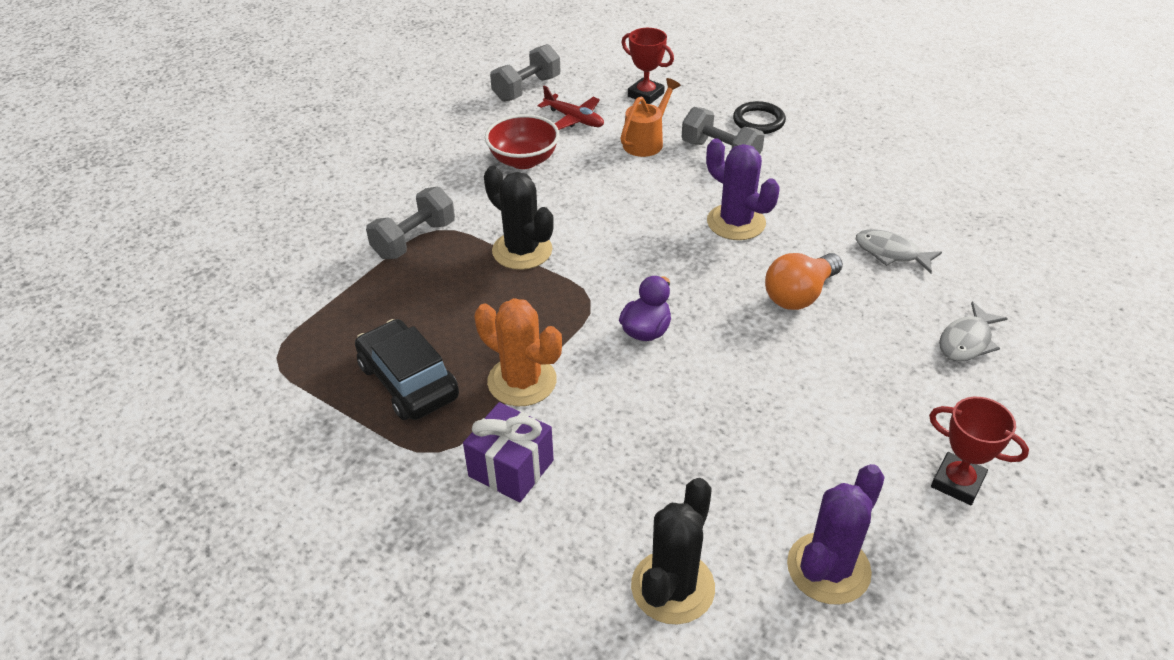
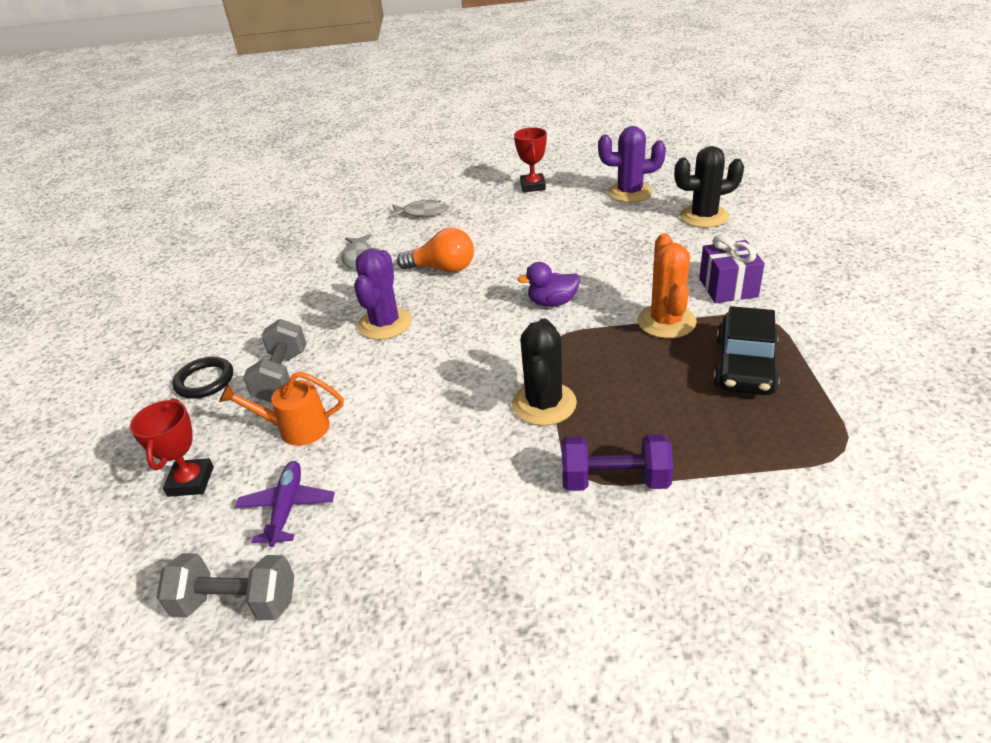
camera: 125 degrees left, 5 degrees down
(414, 240) = (614, 480): grey dumbbell -> purple dumbbell
(524, 160) = (406, 494): red bowl -> none
(574, 119) = (287, 508): red plane -> purple plane

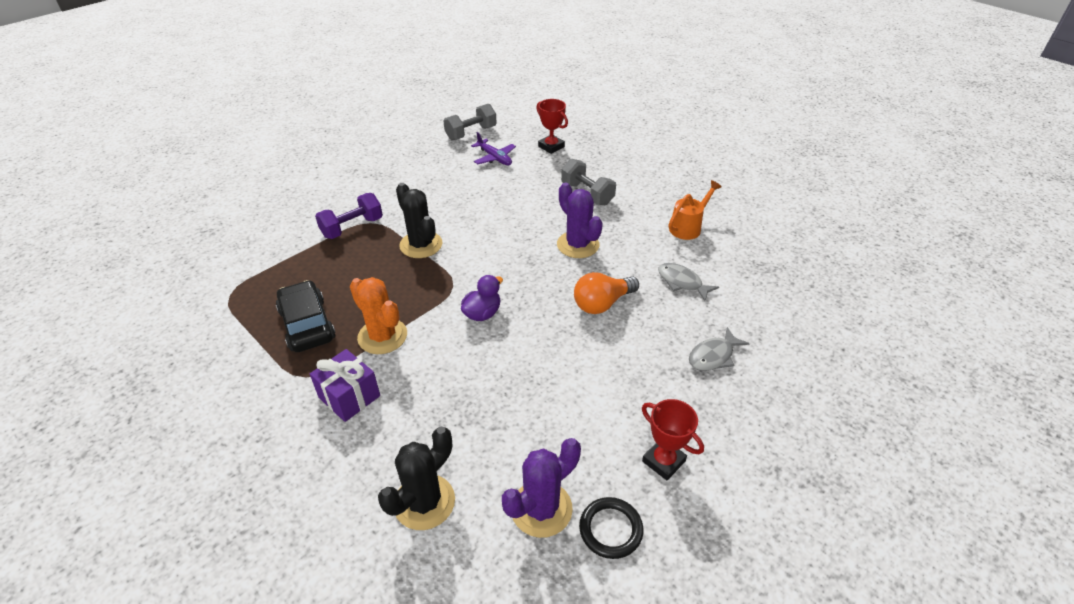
camera: 135 degrees right, 5 degrees up
(204, 381) = (624, 174): black ring -> black ring (610, 529)
(296, 428) = (538, 179): orange watering can -> orange watering can (688, 227)

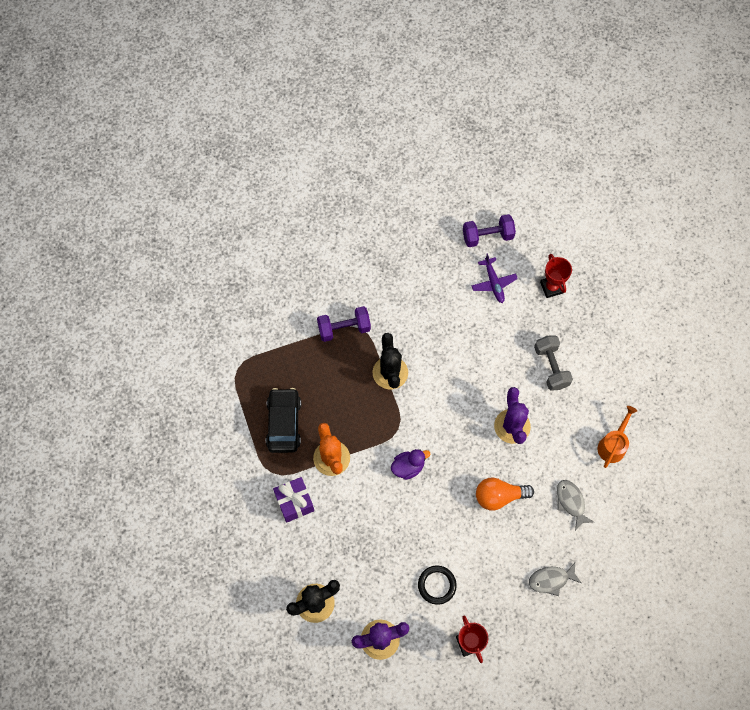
camera: 25 degrees right, 25 degrees up
(471, 133) = (487, 236): grey dumbbell -> purple dumbbell
(610, 529) = (413, 671): black ring -> black ring (437, 585)
(688, 227) = (613, 445): orange watering can -> orange watering can turned 45 degrees counterclockwise

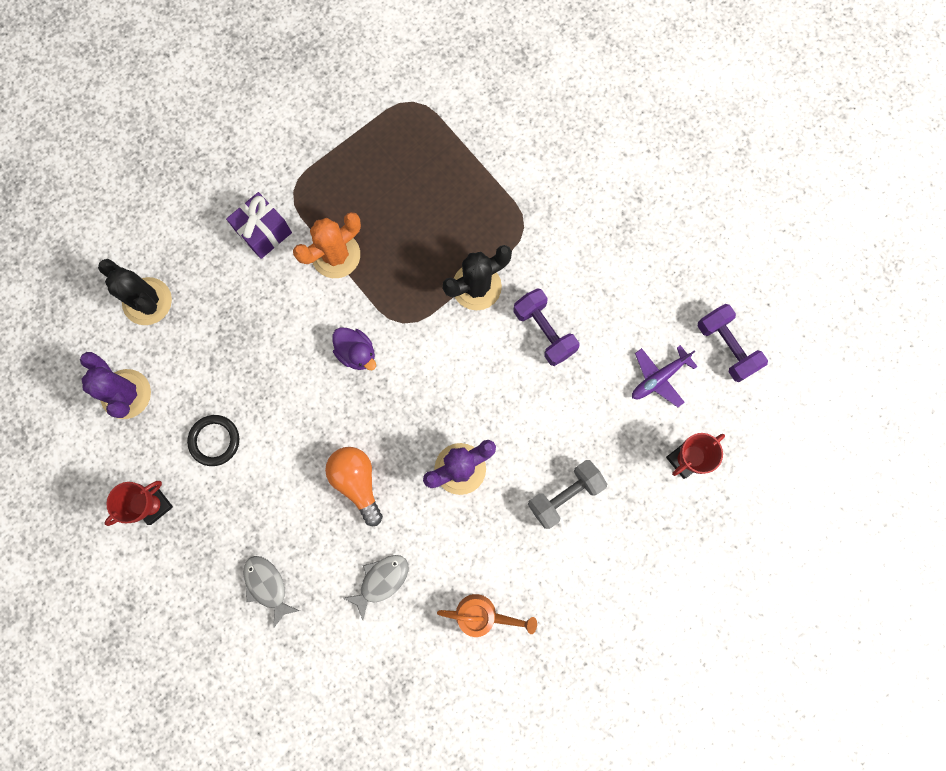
camera: 70 degrees right, 10 degrees up
(284, 423) = (361, 182): black car -> none
(344, 328) = (515, 208): purple dumbbell -> purple dumbbell (544, 331)

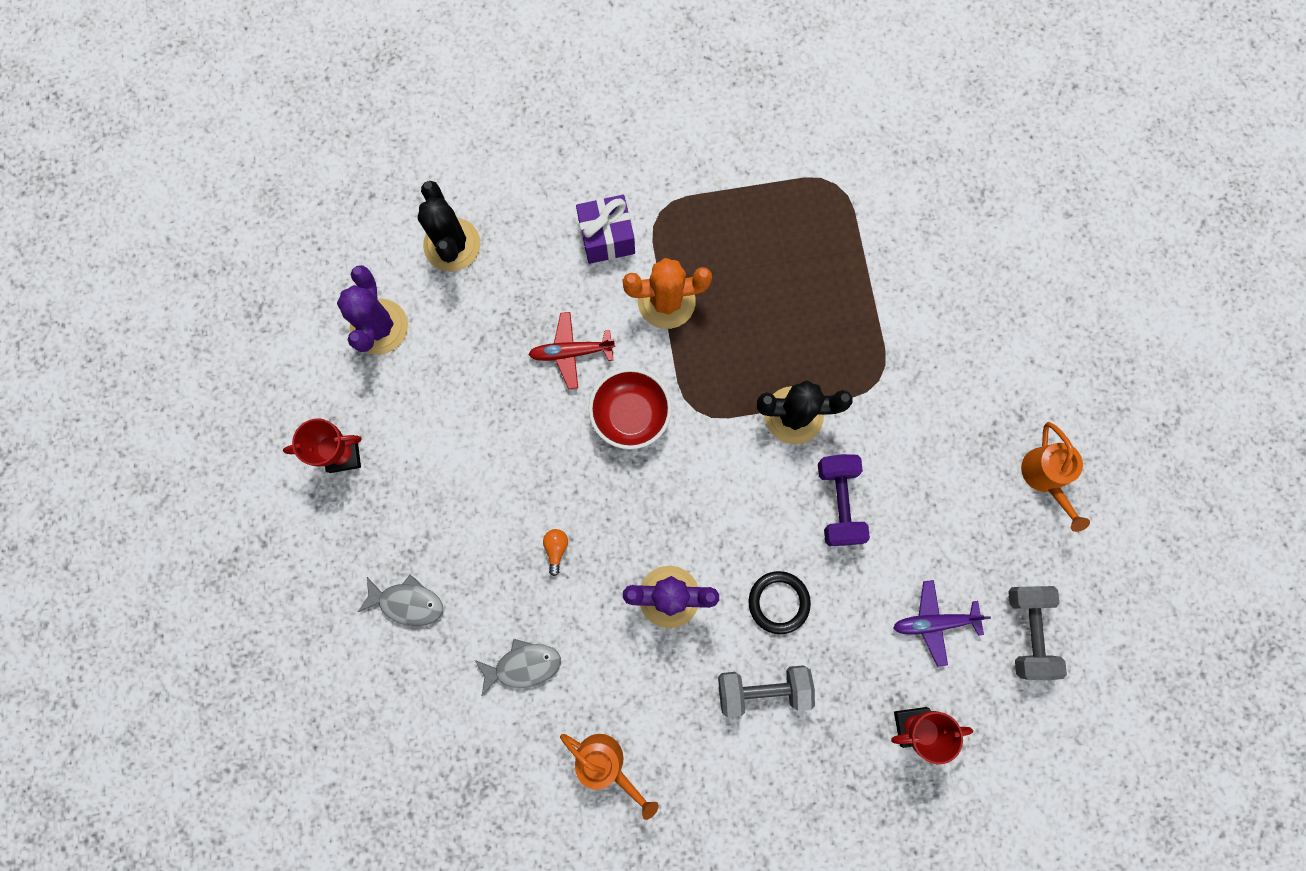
camera: 30 degrees right, 0 degrees up
(214, 440) = (438, 424): black ring -> black ring (778, 602)
(267, 586) = (407, 602): grey fish -> grey fish turned 105 degrees clockwise
(285, 332) = (571, 352): none -> red plane
(356, 353) = (630, 415): purple duck -> red bowl
(357, 482) = (556, 549): orange light bulb -> orange light bulb, size x0.47
(679, 232) = (1045, 477): none -> orange watering can
(726, 347) = (1027, 631): purple dumbbell -> grey dumbbell

